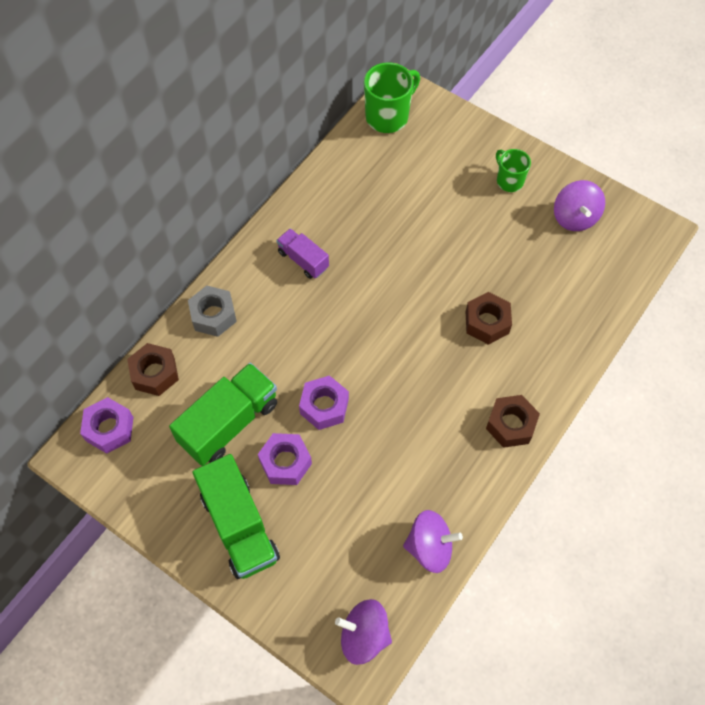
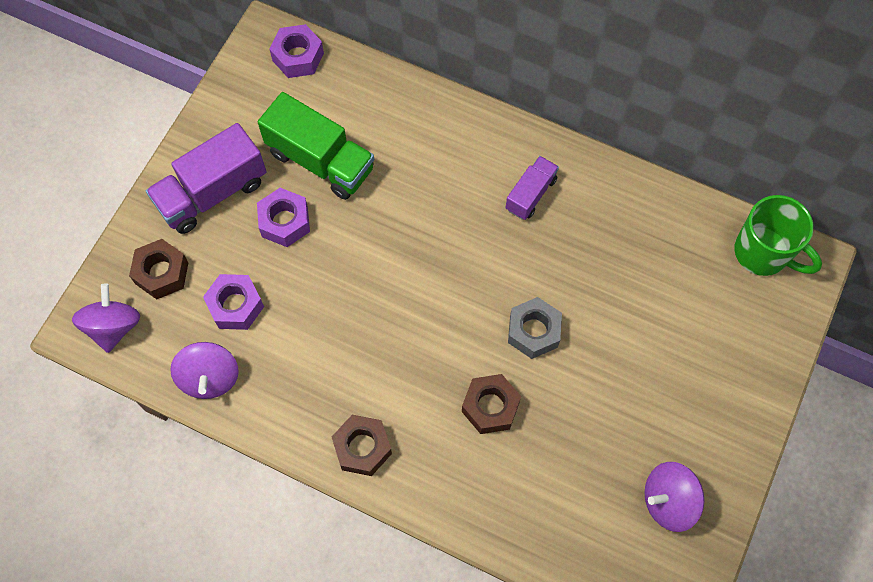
camera: 80 degrees right, 5 degrees up
(155, 373) = (364, 81): brown nut -> brown nut (162, 273)
(213, 315) = (442, 120): grey nut -> grey nut (533, 331)
(239, 526) = (212, 193): green truck -> purple truck
(324, 406) = (353, 248): purple nut -> purple nut (235, 305)
(509, 181) = (704, 412): green mug -> none

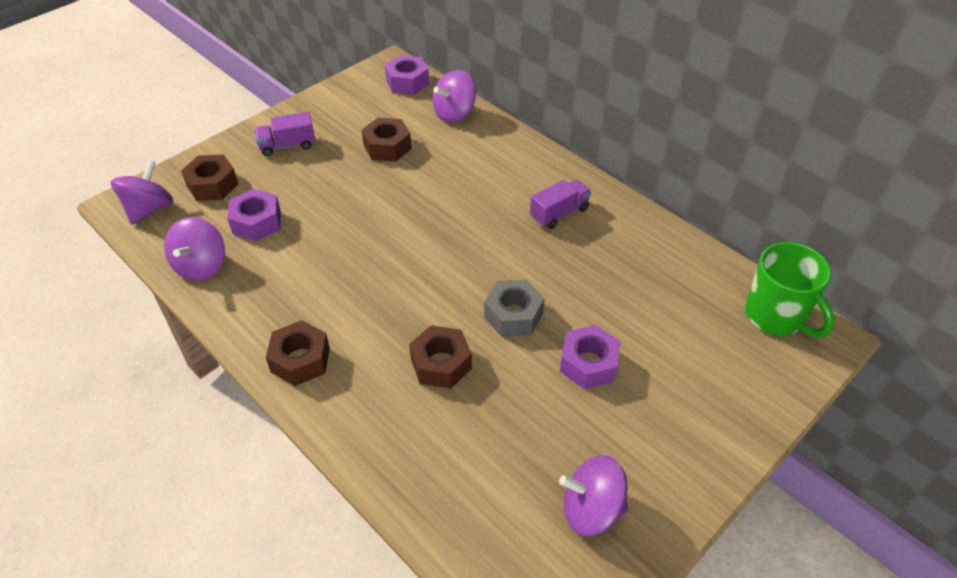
camera: 20 degrees right, 20 degrees down
(212, 193) = (287, 145): purple truck -> purple truck, size x0.57
(285, 222) = (334, 178): purple nut -> purple nut (588, 364)
(320, 160) = (387, 147): green truck -> brown nut
(370, 89) = (454, 114): none -> purple spinning top

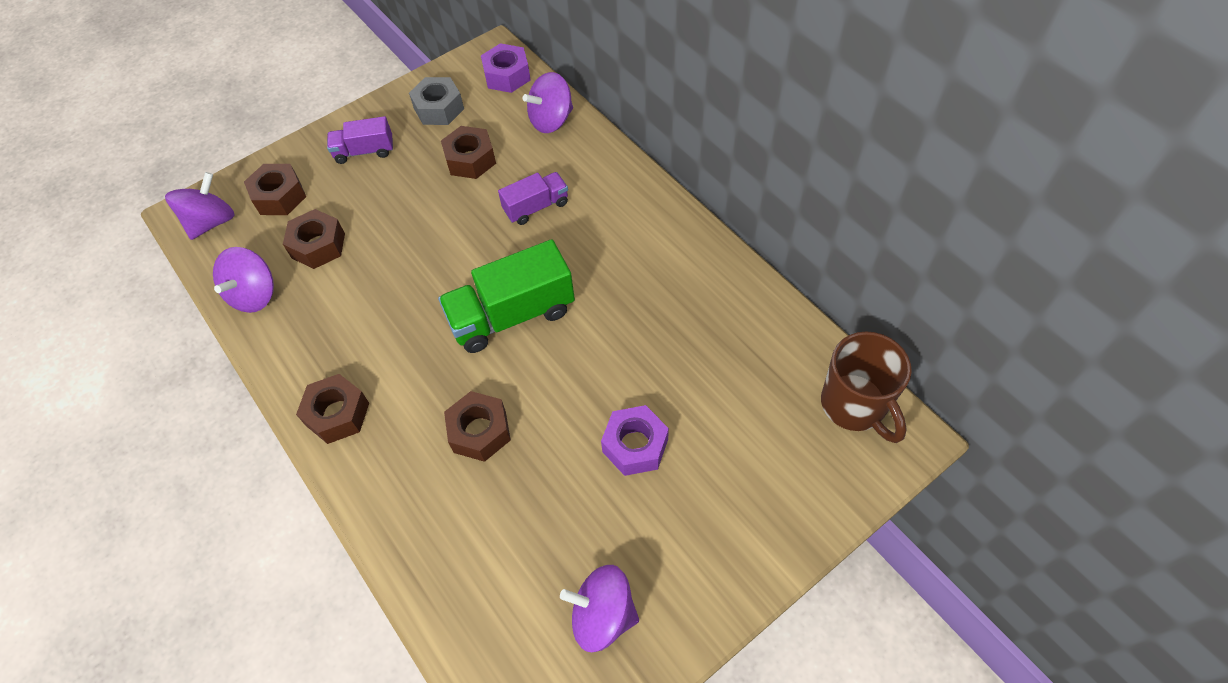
camera: 10 degrees right, 10 degrees up
(257, 222) = (318, 245): purple nut -> brown nut
(451, 266) = (512, 315): none -> green truck
(513, 315) = (567, 380): grey nut -> grey nut (439, 108)
(559, 213) = (641, 257): purple truck -> purple truck (536, 207)
(775, 316) = (854, 406): green mug -> brown mug

